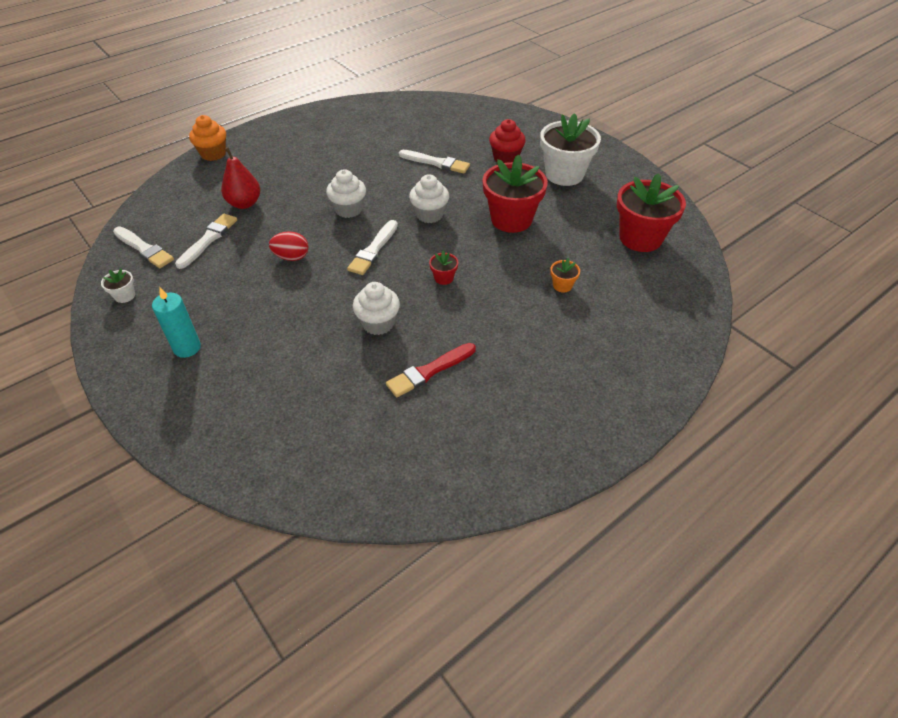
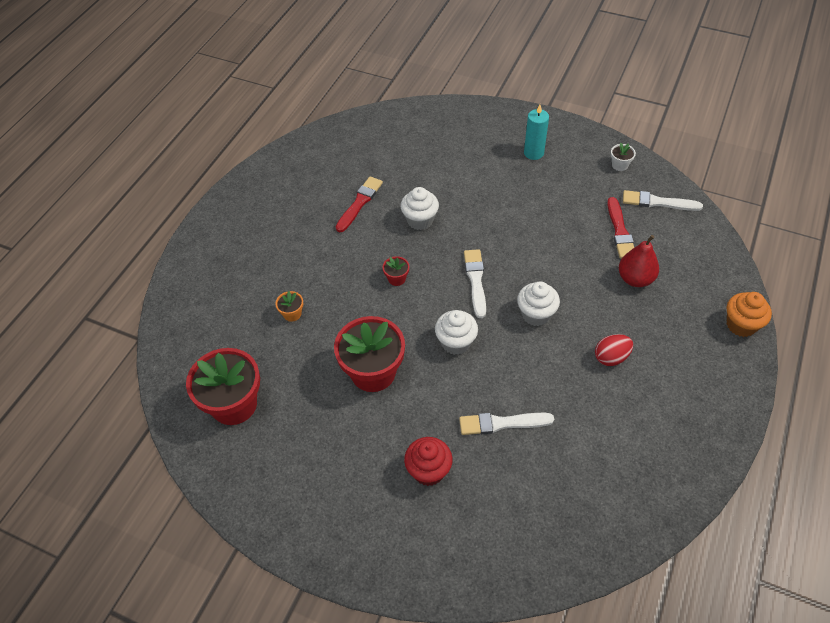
camera: 155 degrees right, 5 degrees up
(208, 240) = (620, 231): white brush -> red brush
(291, 257) = (536, 245): red egg -> red egg (611, 357)
(564, 174) = (346, 472): white flower pot -> none

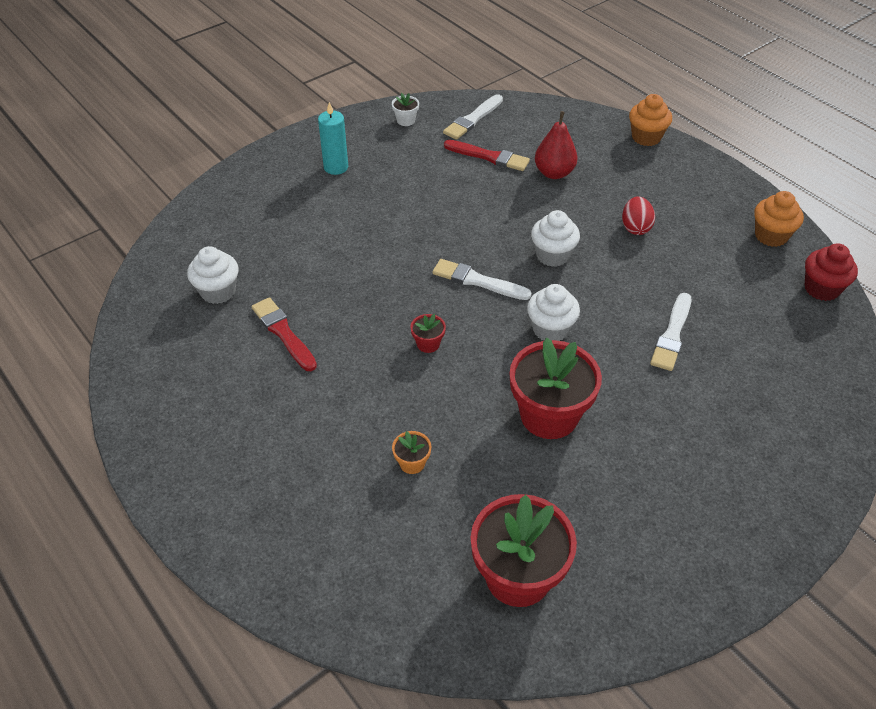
camera: 65 degrees left, 5 degrees down
(420, 220) = (356, 291): white cupcake -> white cupcake (218, 292)
(428, 471) = (703, 416): red cupcake -> red cupcake (821, 289)
(680, 463) = (771, 236): none -> orange cupcake

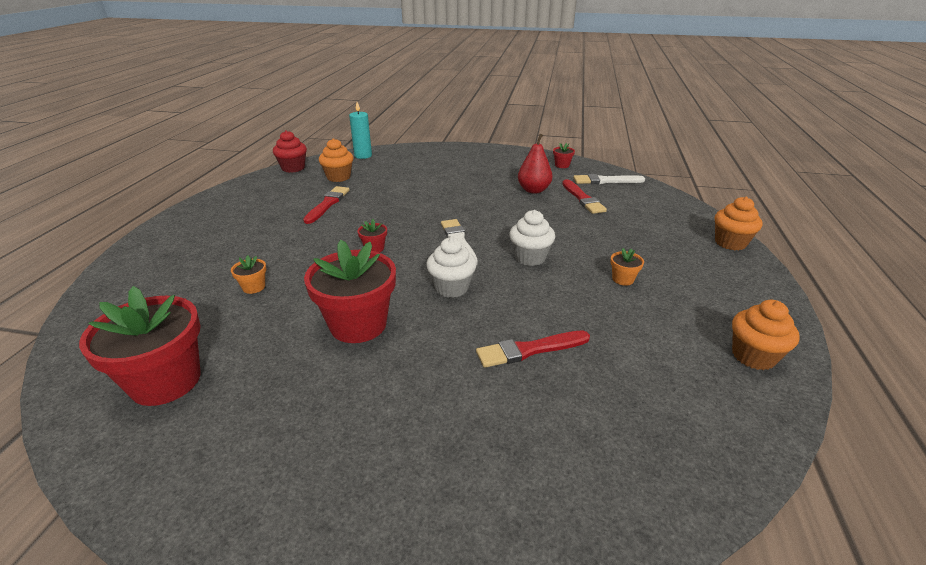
camera: 50 degrees right, 15 degrees down
(218, 292) = (338, 177): white cupcake -> orange cupcake
(336, 167) = (485, 165): turquoise candle -> turquoise candle (363, 156)
(406, 120) = (562, 165): white flower pot -> red flower pot
(554, 173) = (614, 225): red pear -> red pear (533, 190)
(635, 227) = (623, 279): red egg -> orange flower pot
(672, 335) = (529, 350): white brush -> red brush
(821, 289) = (747, 426): red cupcake -> red cupcake (293, 168)

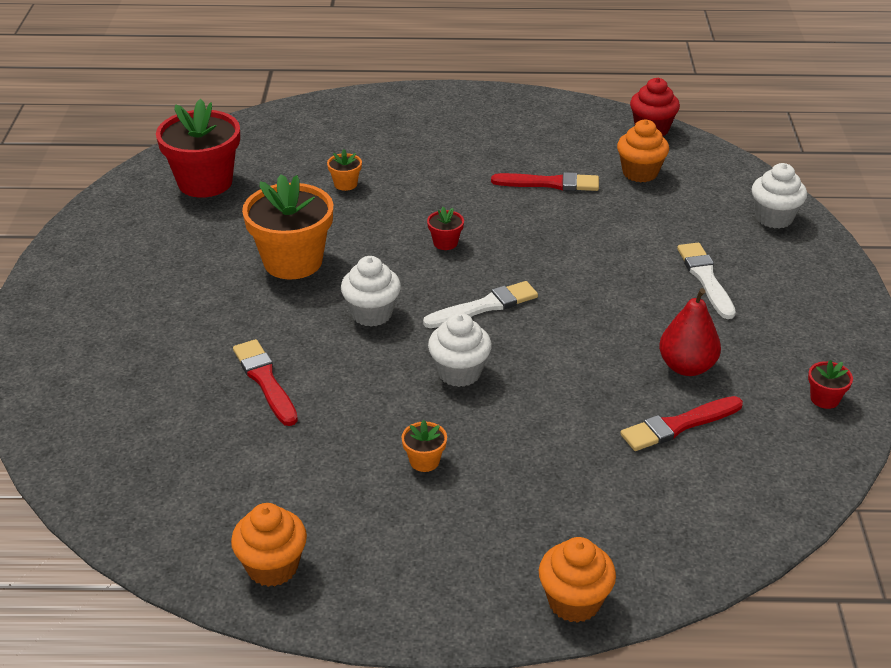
camera: 80 degrees right, 5 degrees up
(358, 324) = (293, 261): red flower pot -> orange flower pot
(363, 156) = (734, 176): turquoise candle -> none
(409, 153) = (774, 218): none -> white cupcake
(605, 181) = (776, 457): white brush -> white brush (705, 278)

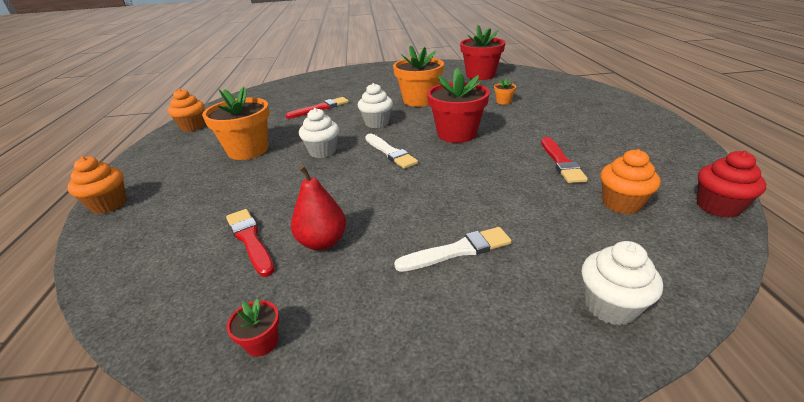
camera: 85 degrees right, 5 degrees down
(424, 461) = (248, 150): orange flower pot -> orange flower pot, size x2.35
(445, 243) = (456, 134): red flower pot -> red flower pot, size x2.35

